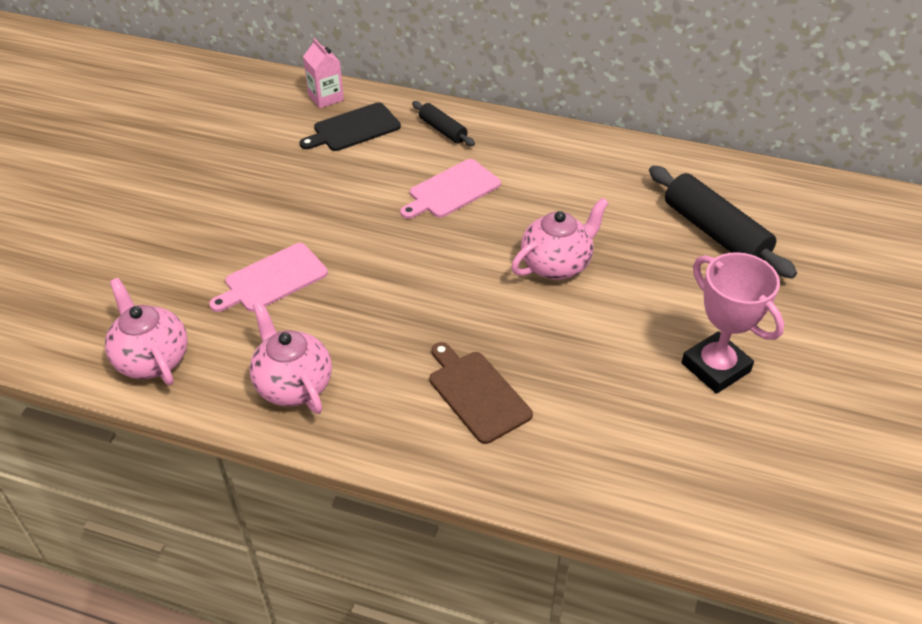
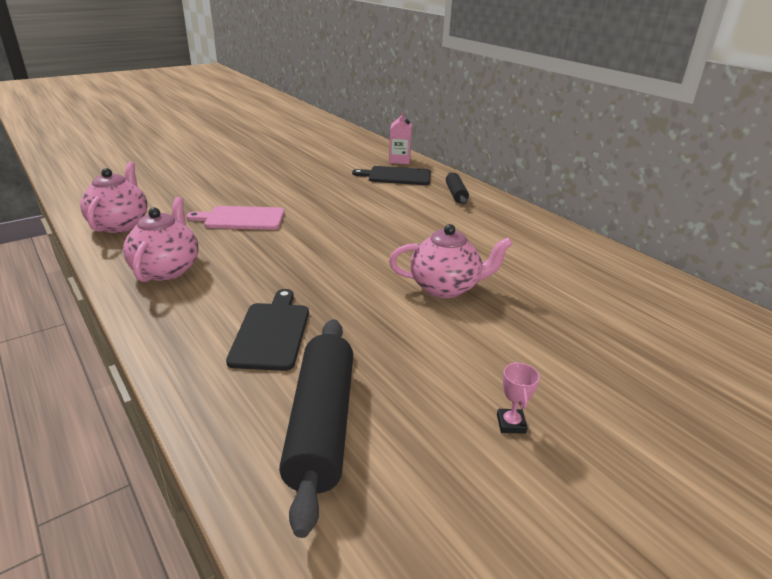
camera: 35 degrees right, 15 degrees down
(451, 190) = (420, 222): pink cutting board -> none
(477, 393) = (272, 333): brown cutting board -> black cutting board
(715, 233) = (625, 326): black rolling pin -> black rolling pin (321, 425)
(715, 367) = (511, 424): pink trophy -> pink trophy, size x0.41

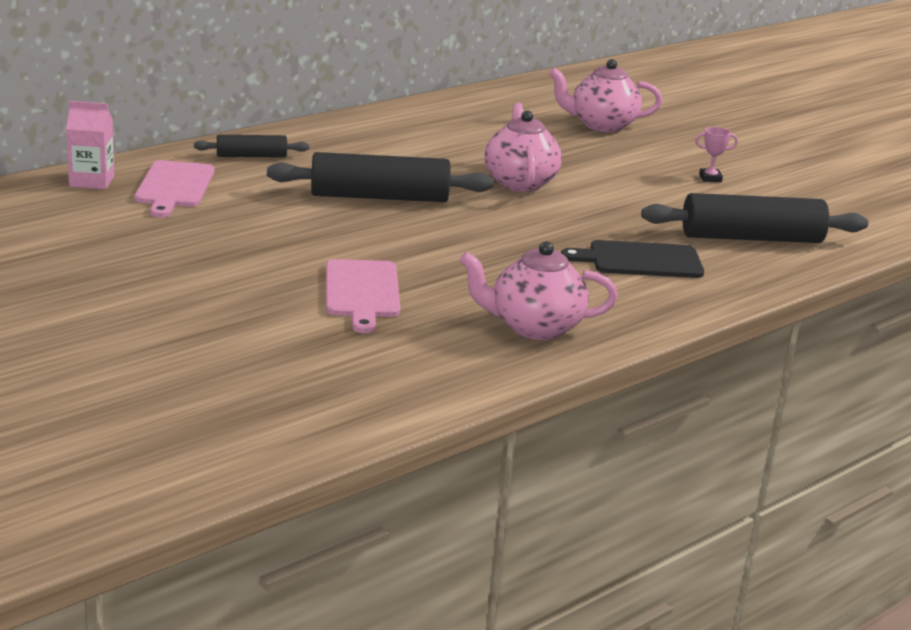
camera: 95 degrees left, 5 degrees down
(120, 224) = (402, 383): pink teapot -> pink teapot (601, 125)
(395, 229) = (379, 197): none -> black rolling pin
(396, 176) = (174, 187): black cutting board -> pink cutting board

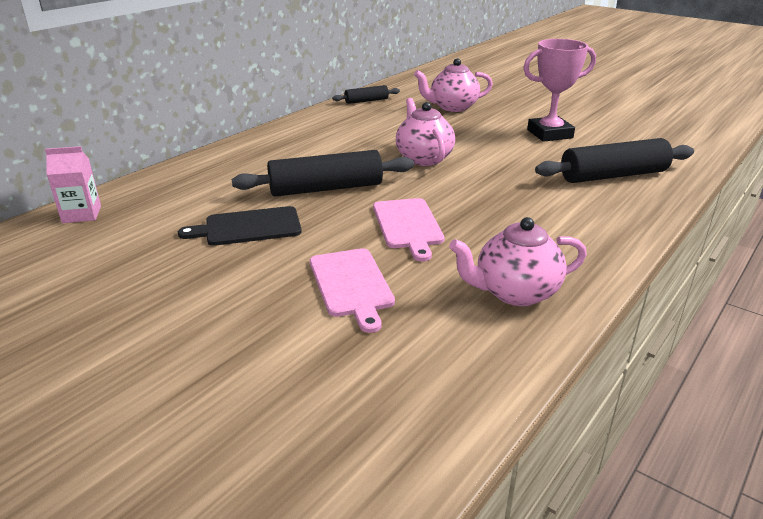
camera: 10 degrees left, 5 degrees up
(174, 187) = (155, 208): pink cutting board -> pink cutting board (408, 225)
(251, 156) = (212, 170): black rolling pin -> black rolling pin (366, 101)
(640, 260) = (551, 209): black cutting board -> black cutting board (248, 227)
(710, 178) = (549, 134): pink trophy -> pink trophy, size x2.42

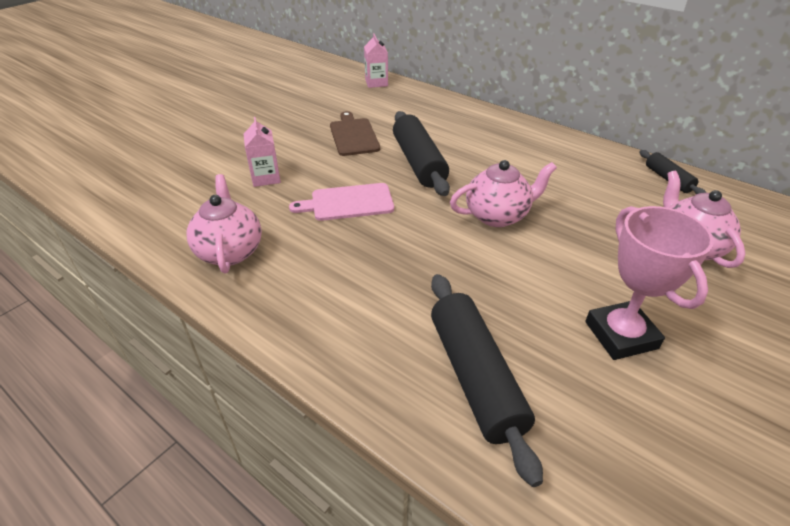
camera: 90 degrees right, 10 degrees up
(248, 227) = (353, 135): black cutting board -> brown cutting board
(351, 285) = (266, 178): pink cutting board -> pink carton

